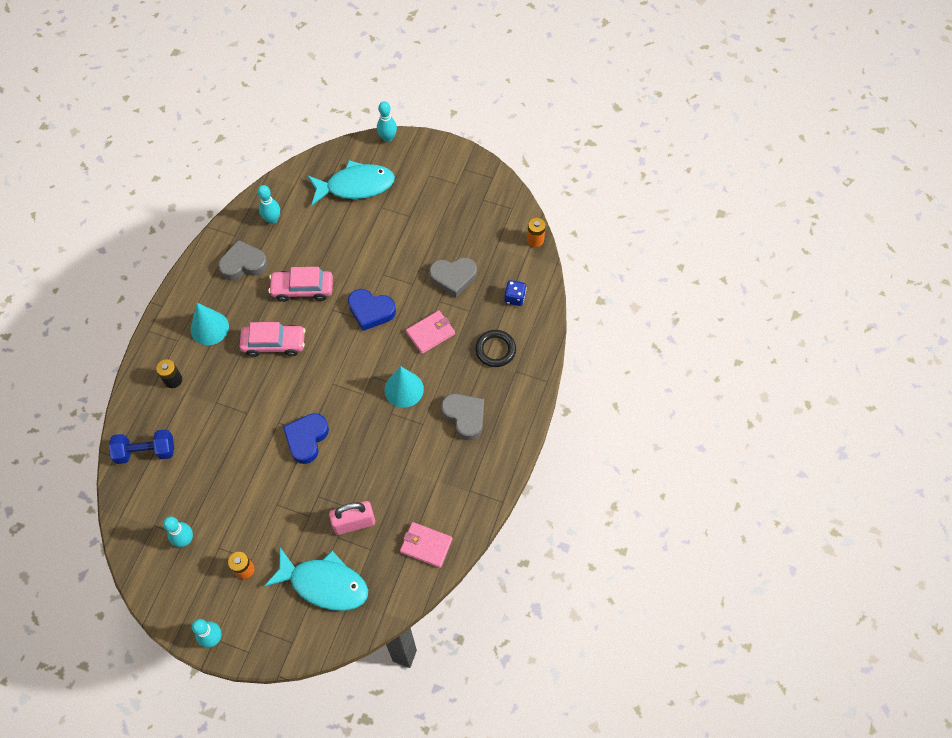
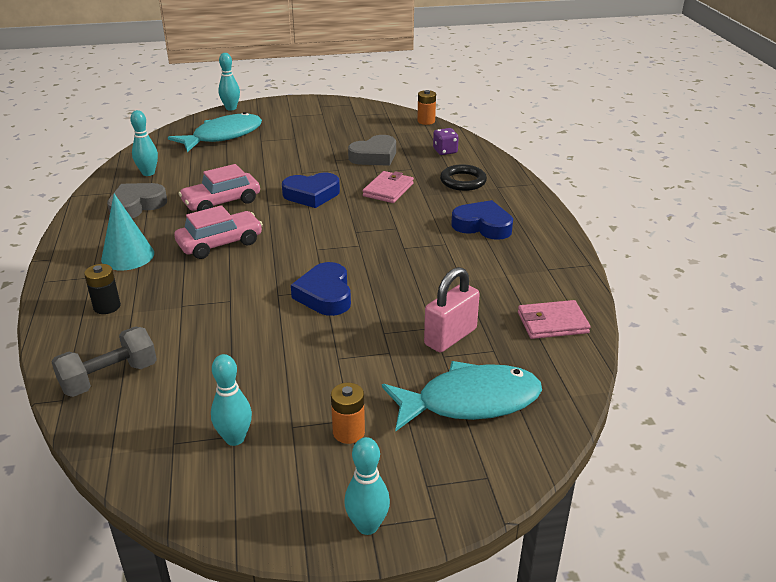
camera: 30 degrees left, 30 degrees down
(146, 451) = (109, 378): blue dumbbell -> grey dumbbell
(404, 389) = (400, 229): turquoise cone -> none
(464, 416) = (482, 226): grey heart -> blue heart
(514, 298) = (445, 151): blue dice -> purple dice

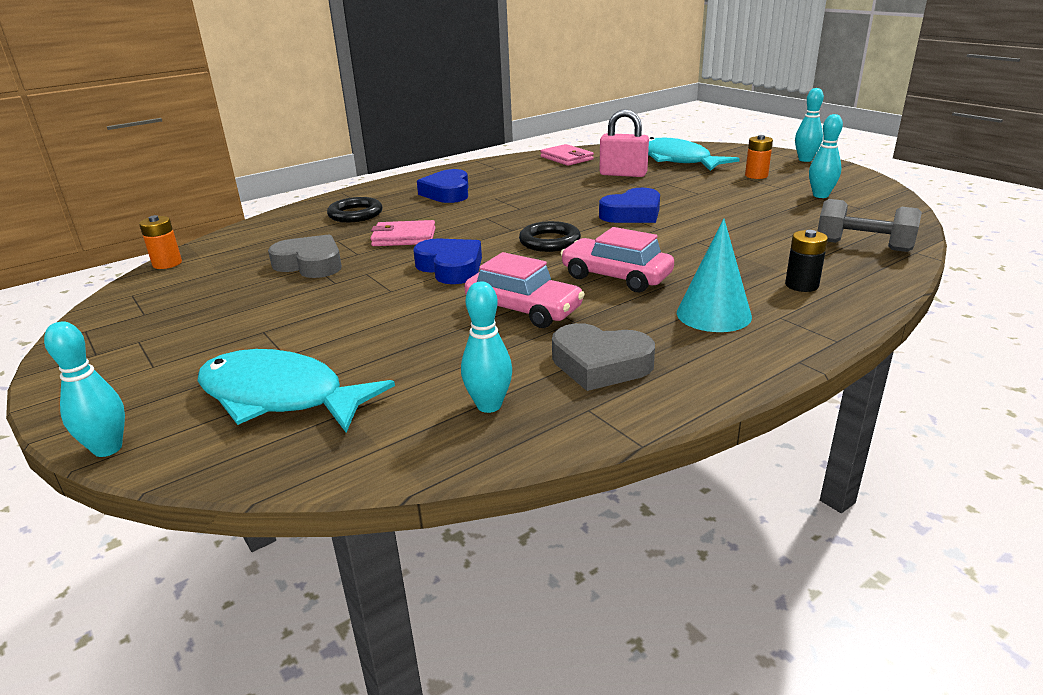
camera: 115 degrees left, 5 degrees down
(311, 239) = (549, 241): none -> black ring
(445, 151) = (274, 235): purple dice -> none

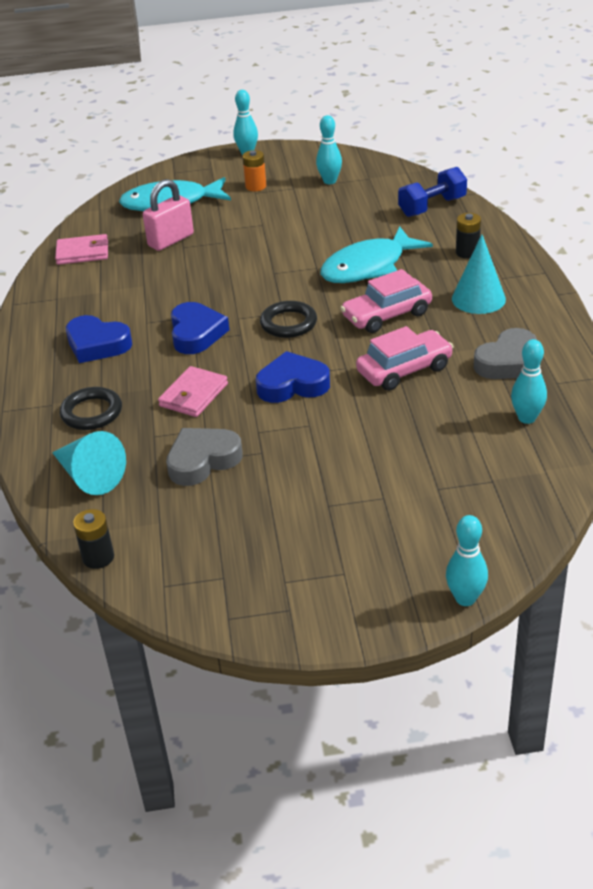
camera: 60 degrees left, 10 degrees up
(167, 263) = (98, 557): orange battery -> black battery
(272, 234) = (89, 476): none -> turquoise cone
(280, 397) = (449, 507): turquoise fish -> turquoise fish (368, 267)
(632, 214) = (273, 268): blue heart -> blue heart (196, 333)
(863, 246) = (432, 207): grey dumbbell -> blue dumbbell

